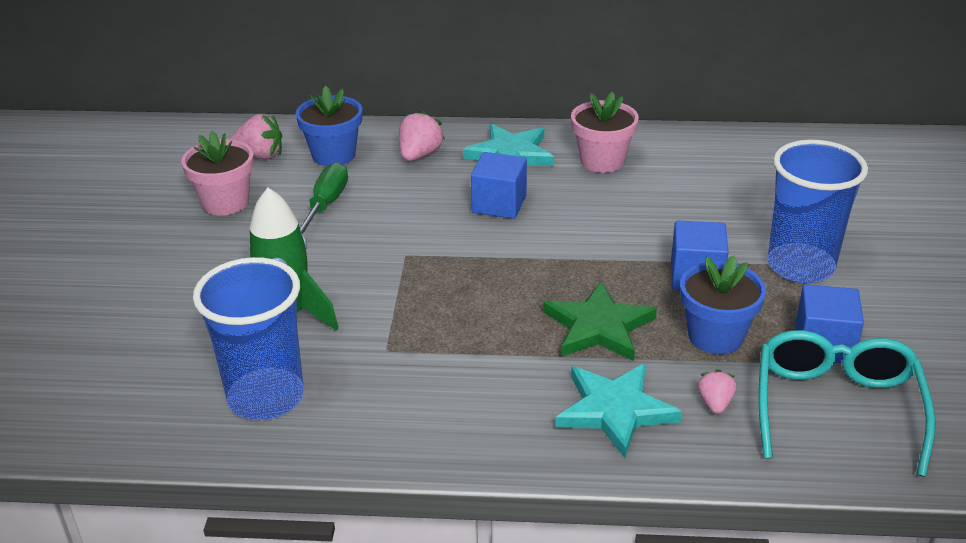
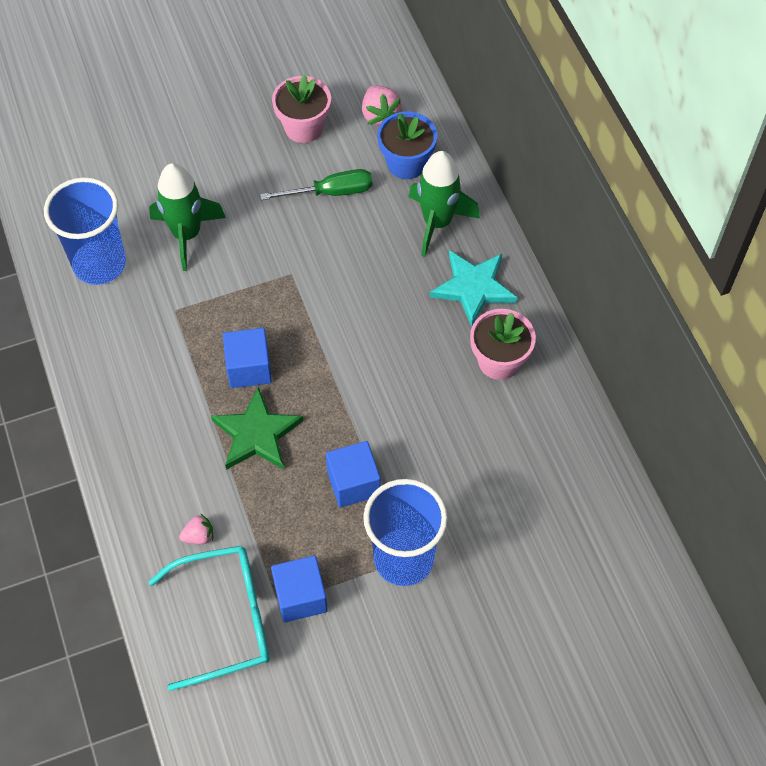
camera: 65 degrees right, 25 degrees up
(419, 155) = (437, 223): pink strawberry -> green rocket
(499, 204) = (391, 309): blue cube -> blue cube (249, 368)
(615, 410) = (166, 474): turquoise star -> none
(715, 336) = (279, 517): blue flower pot -> none

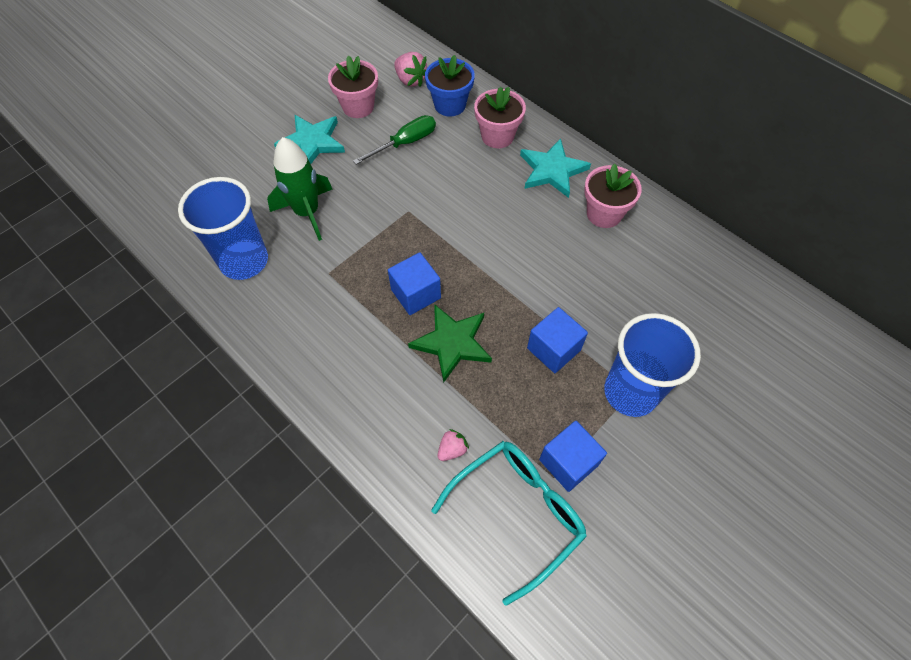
camera: 25 degrees left, 0 degrees up
(232, 153) = (312, 142): none -> turquoise star
(437, 223) = (497, 136): green rocket -> pink flower pot

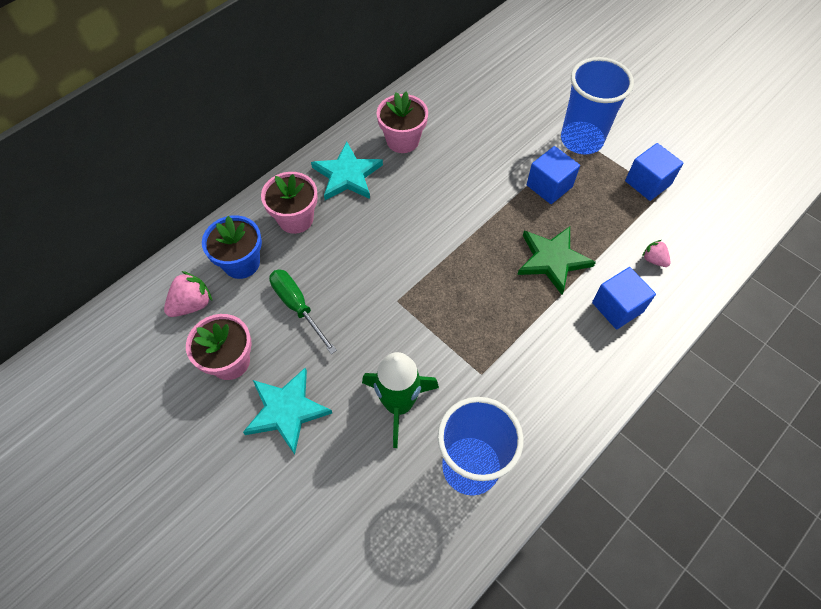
camera: 90 degrees left, 0 degrees up
(415, 294) = (501, 290): blue cube -> blue cube (617, 307)
(516, 513) = (695, 217): turquoise glasses -> none

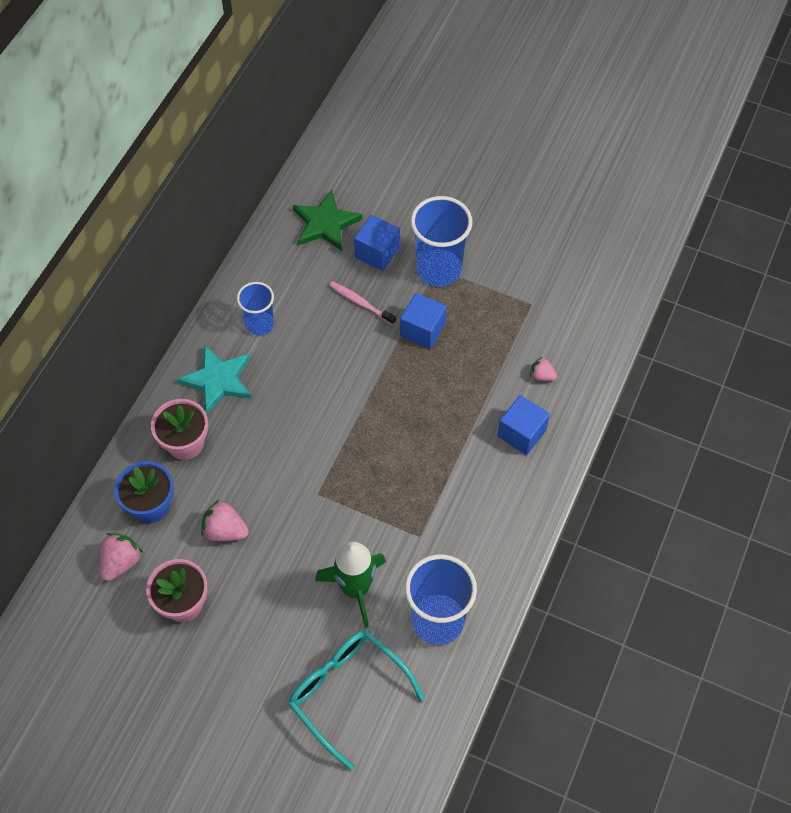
camera: 20 degrees left, 0 degrees up
(286, 411) = (256, 629): turquoise star -> none
(297, 307) = (225, 530): green screwdriver -> pink strawberry
(350, 511) = (348, 693): none -> turquoise glasses
(402, 140) = (260, 324): pink flower pot -> blue cup
(499, 148) = (360, 303): none -> pink toothbrush
(552, 260) = (449, 406): green star -> green star (325, 223)
(647, 183) = (515, 297): blue cube -> blue cube (377, 252)

